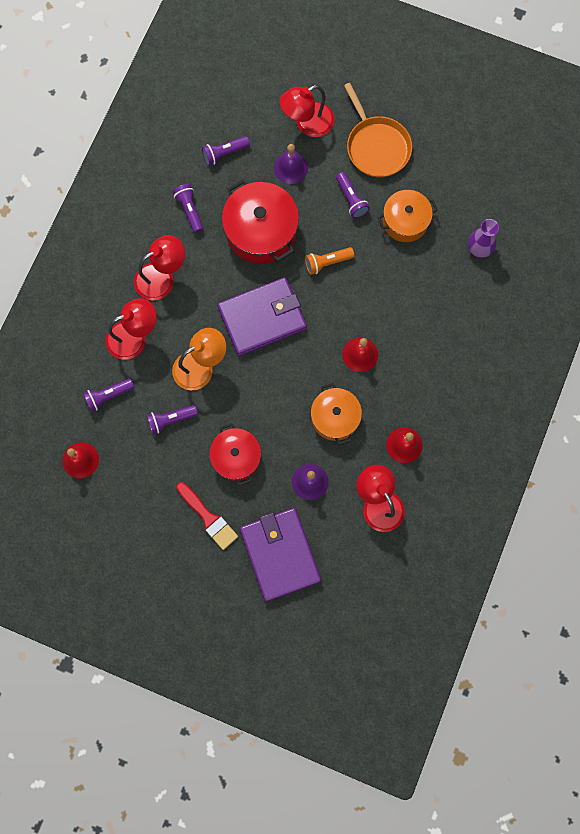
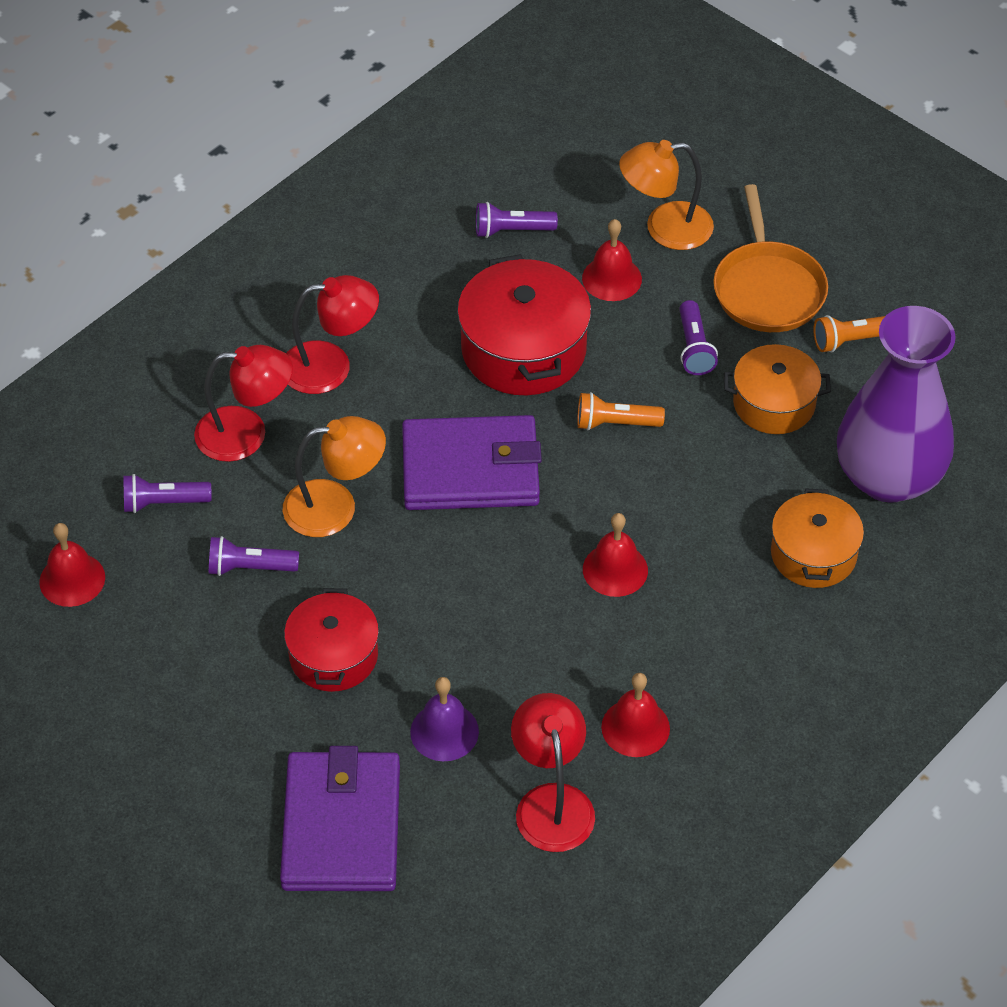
camera: 20 degrees right, 25 degrees down
(190, 210) = (420, 289): purple flashlight -> none
(208, 518) = (243, 731): red brush -> none
(291, 168) = (611, 278): purple bell -> red bell
(307, 124) = (665, 228): red lamp -> orange lamp
(335, 417) = (531, 649): orange pot -> orange pot (813, 554)
(432, 166) = (851, 340): none -> orange flashlight
(479, 248) = (888, 477): purple vase -> purple vase, size x2.22

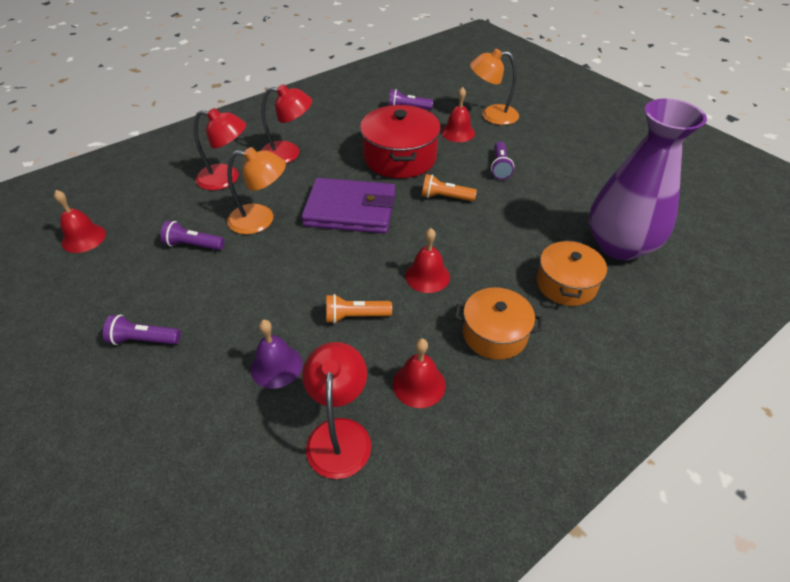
camera: 10 degrees right, 5 degrees down
(163, 503) = (161, 205): purple flashlight -> purple flashlight (144, 340)
(333, 655) = (221, 304): red pot -> none
(341, 826) = (170, 427): purple wallet -> none
(767, 288) = (547, 145): orange pan -> none
(774, 403) = (546, 198): orange pot -> orange pot (494, 334)
(851, 340) = (596, 173): orange flashlight -> orange flashlight (355, 316)

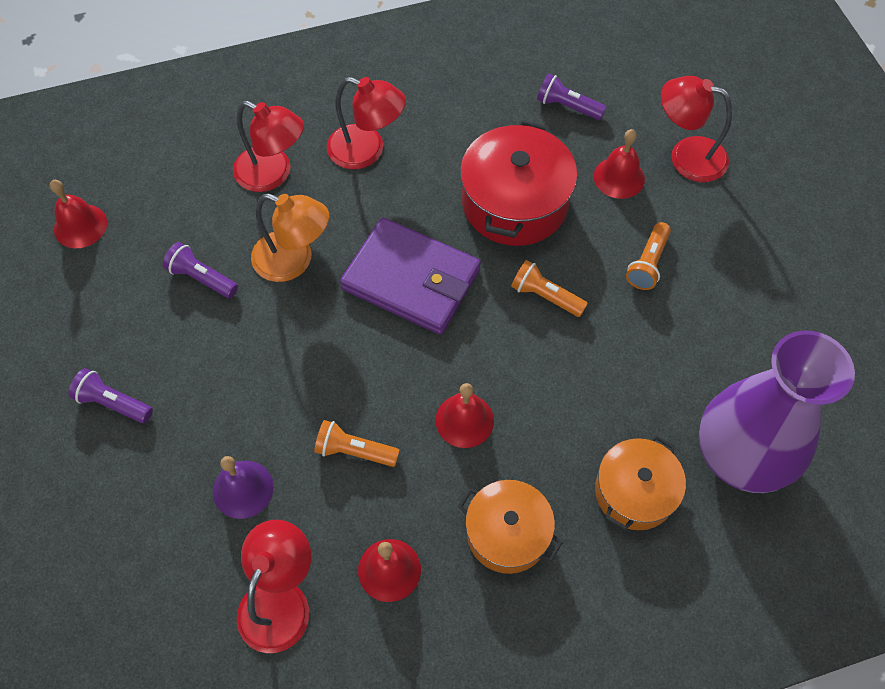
camera: 20 degrees right, 15 degrees up
(491, 115) = (686, 156): orange lamp -> red lamp
(500, 167) = (648, 263): purple flashlight -> orange flashlight

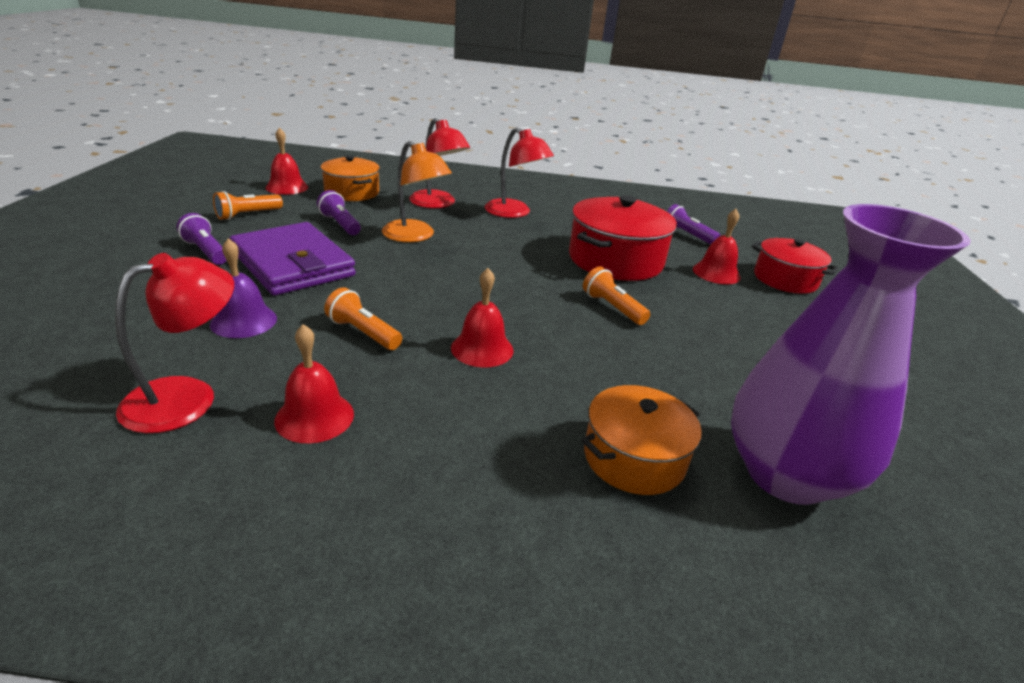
camera: 20 degrees right, 30 degrees down
(411, 279) = (499, 268): purple wallet -> purple wallet (293, 264)
(507, 533) = (463, 437): orange pot -> orange pot (352, 192)
(648, 263) = (723, 319): orange flashlight -> orange flashlight (247, 215)
(686, 156) = (785, 279): red lamp -> red pot

